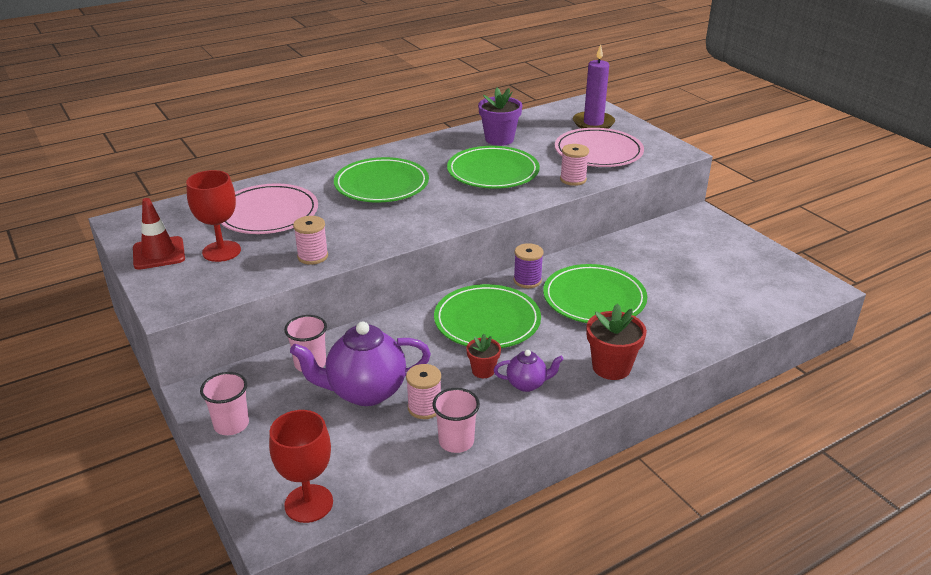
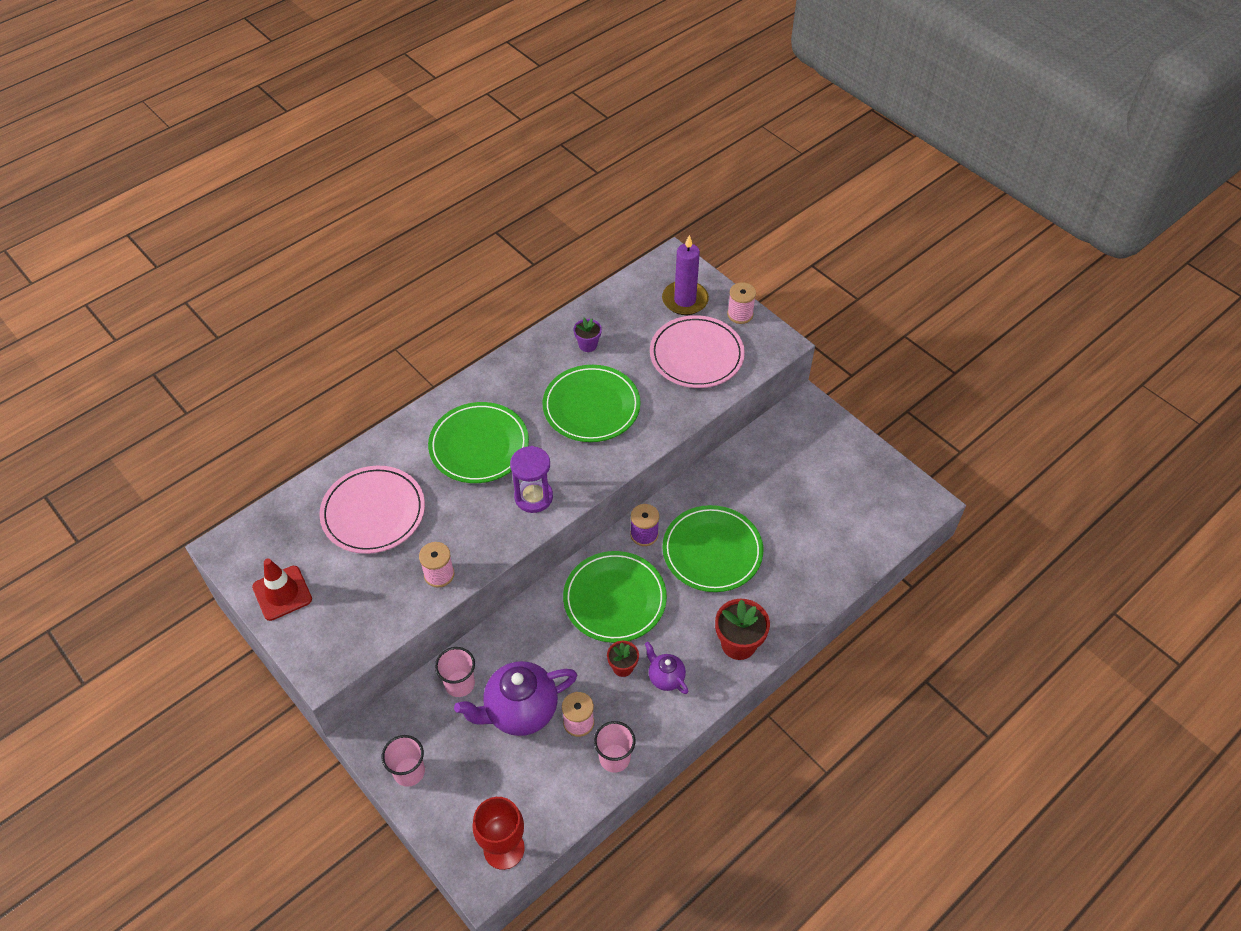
camera: 10 degrees left, 20 degrees up
(221, 251) = (345, 580): red goblet -> none
(422, 218) = (533, 497): none -> purple hourglass
(499, 139) = (588, 345): purple flower pot -> purple flower pot, size x0.59
(527, 384) = (665, 677): purple teapot -> purple teapot turned 120 degrees counterclockwise
(573, 179) = (676, 409): pink spool -> pink spool (740, 314)

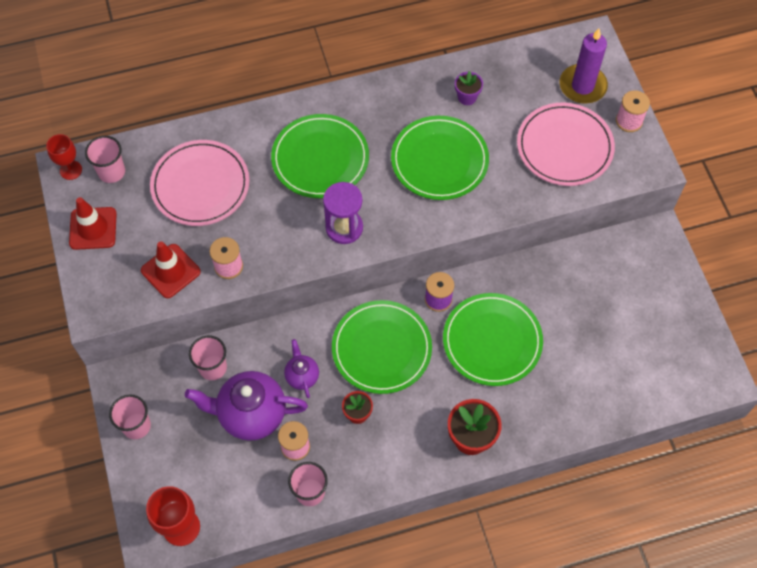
camera: 25 degrees right, 10 degrees up
(231, 548) = (71, 170): none -> red goblet
(276, 534) = (111, 172): none -> pink cup
(383, 601) = (170, 271): none -> red traffic cone
(665, 677) = (390, 440): purple teapot -> purple teapot (302, 376)

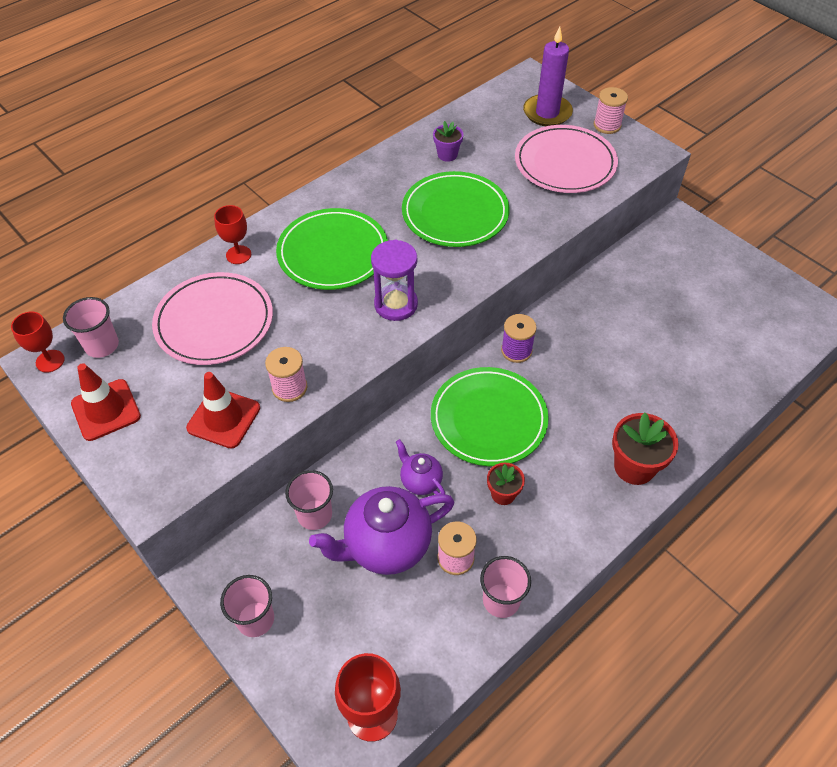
camera: 25 degrees left, 10 degrees down
(246, 130) = (238, 255): none -> red goblet
(492, 341) = (593, 367): green plate -> none

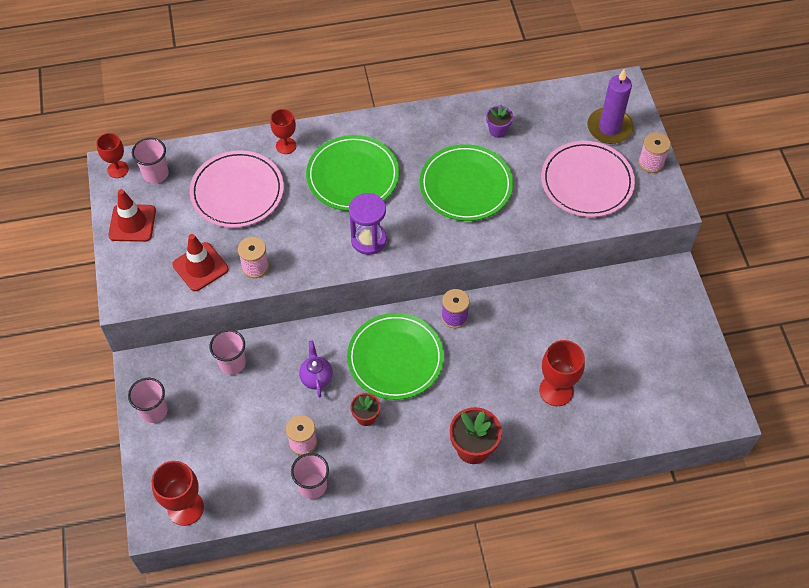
camera: 30 degrees right, 5 degrees up
(386, 546) = (264, 409): purple teapot -> none
(665, 370) = (556, 390): none -> red goblet

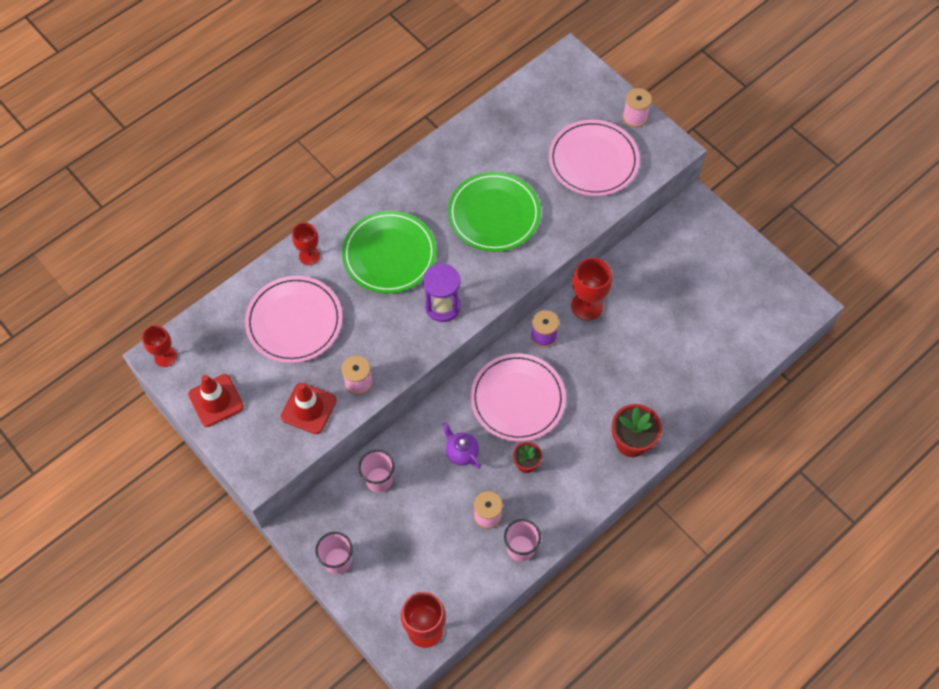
camera: 30 degrees left, 5 degrees up
(156, 174) = (205, 343): pink cup -> none
(395, 358) = (517, 399): green plate -> pink plate
(498, 130) = (489, 150): purple flower pot -> none
(556, 390) = (666, 356): red goblet -> red goblet (587, 306)
(609, 128) = (581, 102): purple candle -> none

